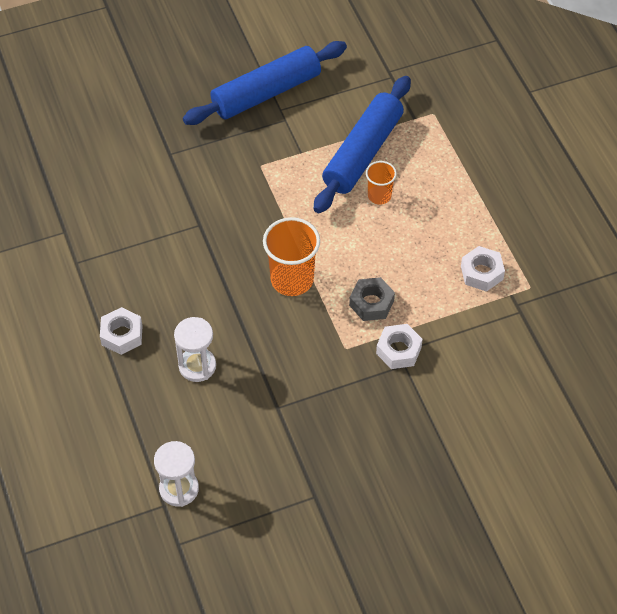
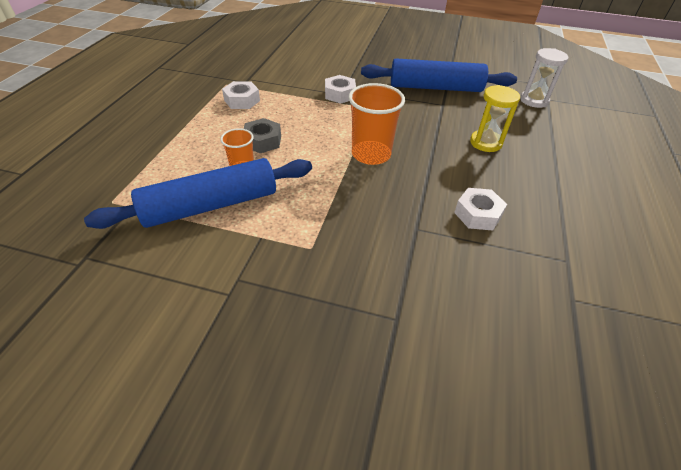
camera: 145 degrees left, 10 degrees down
(122, 335) = (540, 185): white nut -> white nut (477, 214)
(197, 366) = (485, 143): white hourglass -> yellow hourglass
(266, 93) = (220, 325): blue rolling pin -> blue rolling pin (435, 87)
(371, 303) = (329, 119): grey nut -> grey nut (262, 141)

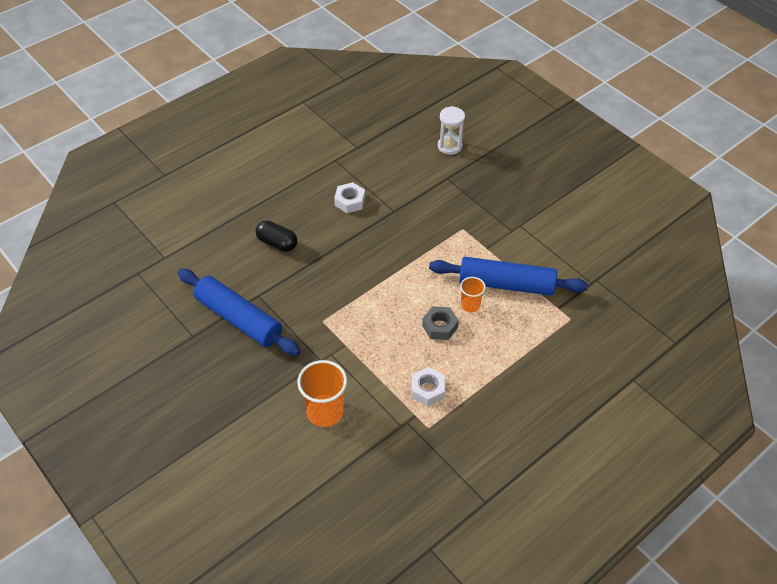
camera: 145 degrees left, 5 degrees up
(340, 94) = (333, 353): white nut -> none
(371, 154) = (369, 274): orange cup -> orange cup (325, 412)
(485, 143) = (277, 243): yellow hourglass -> black capsule
(534, 100) = (179, 261): white hourglass -> white hourglass (449, 146)

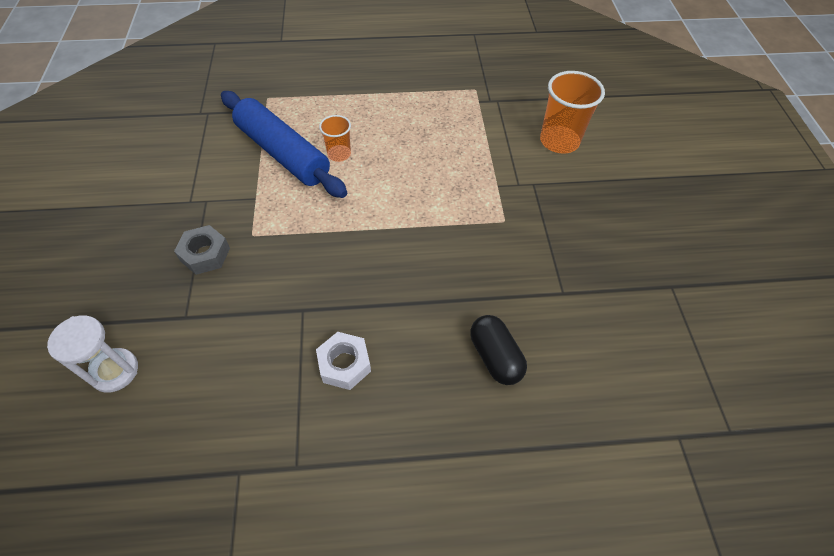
camera: 145 degrees left, 5 degrees up
(238, 319) = (604, 276): blue rolling pin -> none
(427, 390) = (451, 112): white nut -> none
(440, 326) = (389, 152): grey nut -> grey nut (205, 254)

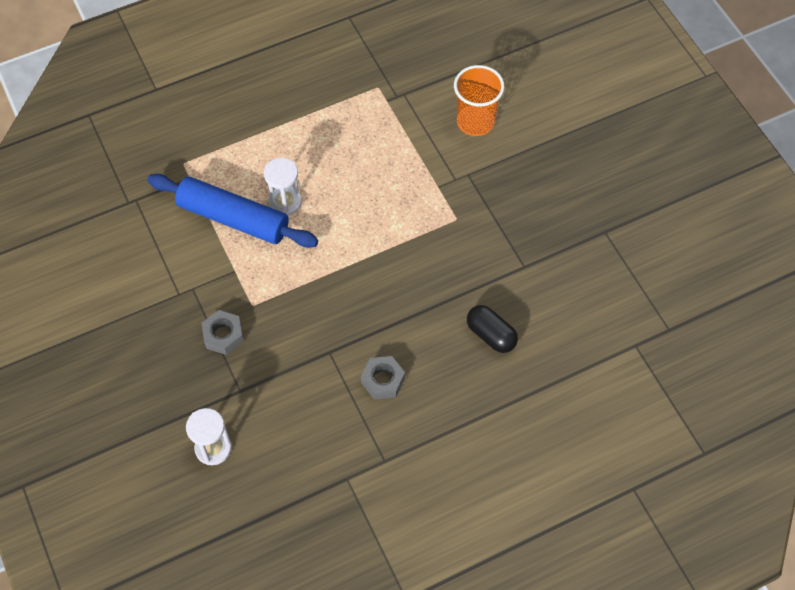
camera: 20 degrees left, 5 degrees up
(339, 154) = (285, 202): orange cup -> white hourglass
(344, 364) = (383, 380): white nut -> grey nut

